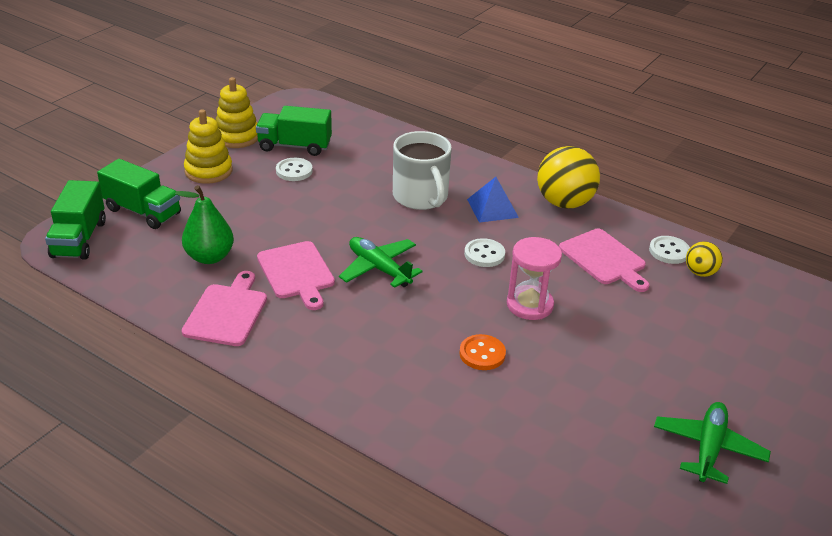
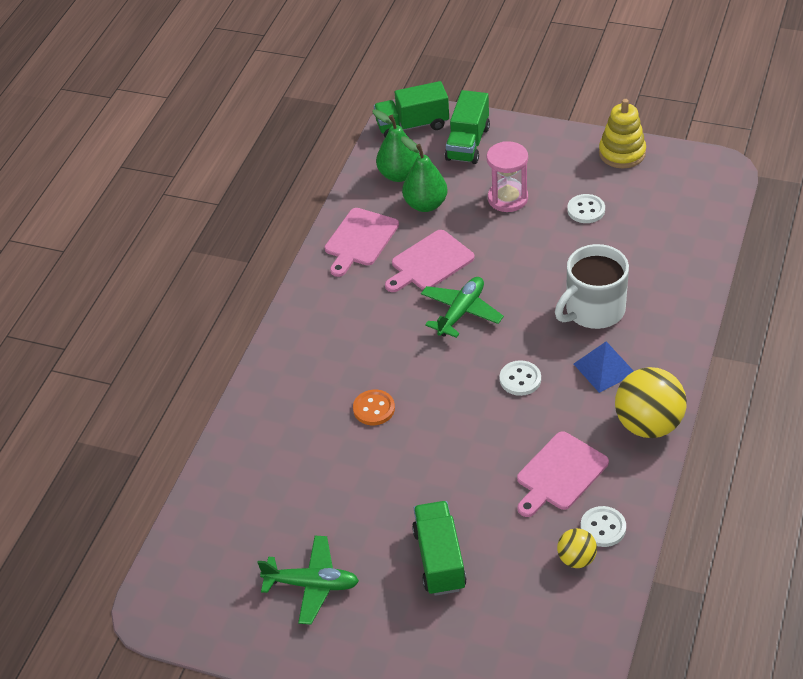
camera: 80 degrees right, 10 degrees up
(148, 264) = (399, 175): none -> green pear
(208, 171) = (552, 157): yellow stacking toy -> none
(227, 312) = (360, 240): pink cutting board -> pink cutting board turned 120 degrees clockwise
(295, 146) = (630, 196): green truck -> green truck (439, 559)
(529, 305) = (456, 428): pink hourglass -> pink hourglass (508, 198)

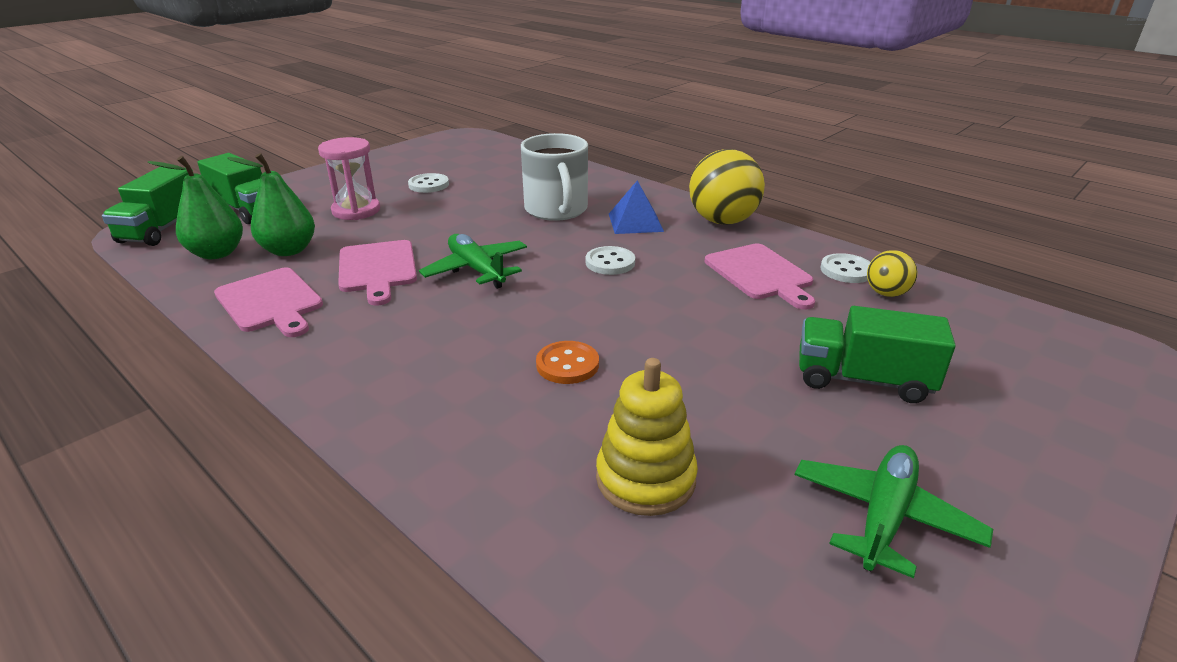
camera: 70 degrees left, 15 degrees down
(622, 153) = (386, 158): yellow stacking toy -> yellow stacking toy (645, 479)

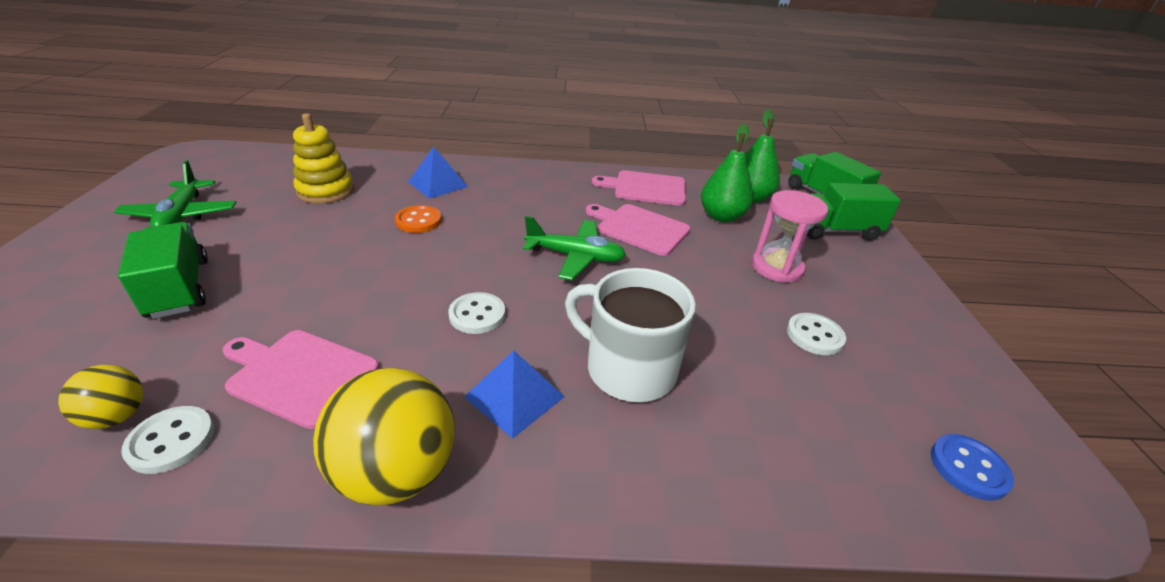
camera: 135 degrees right, 5 degrees up
(477, 148) = (968, 468): none -> blue button
(478, 418) = (438, 184): none -> blue pyramid
(862, 380) = (179, 288): green truck -> green truck turned 90 degrees counterclockwise

